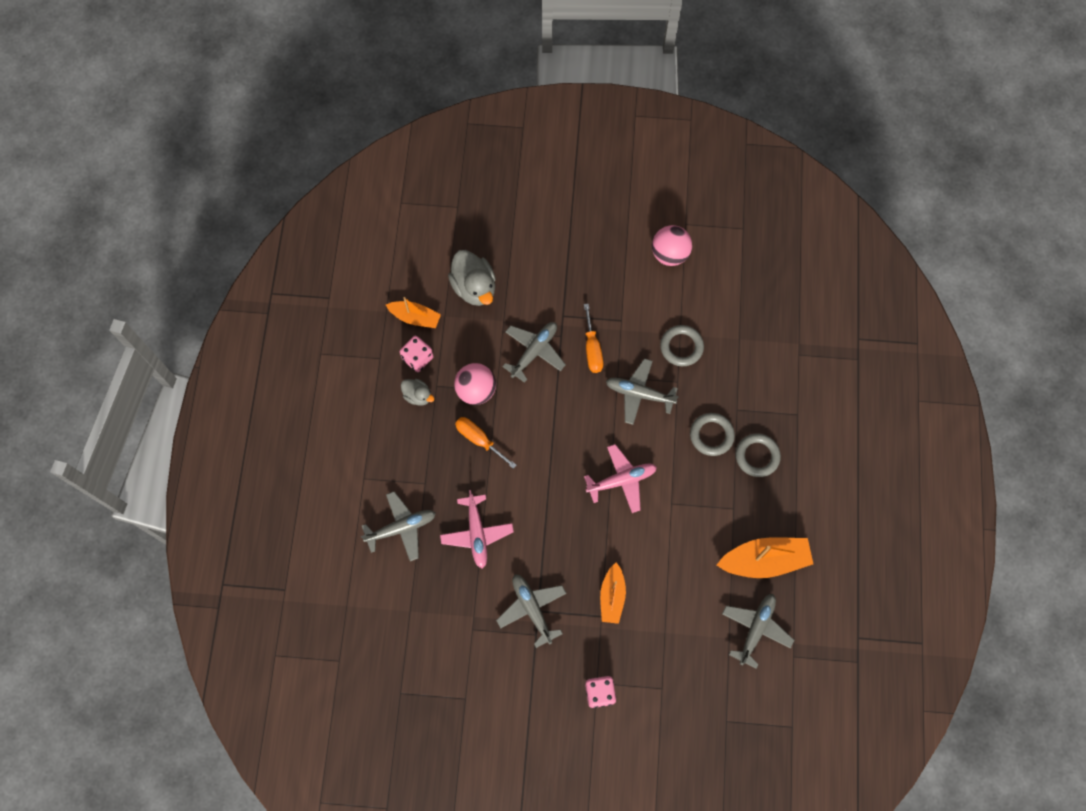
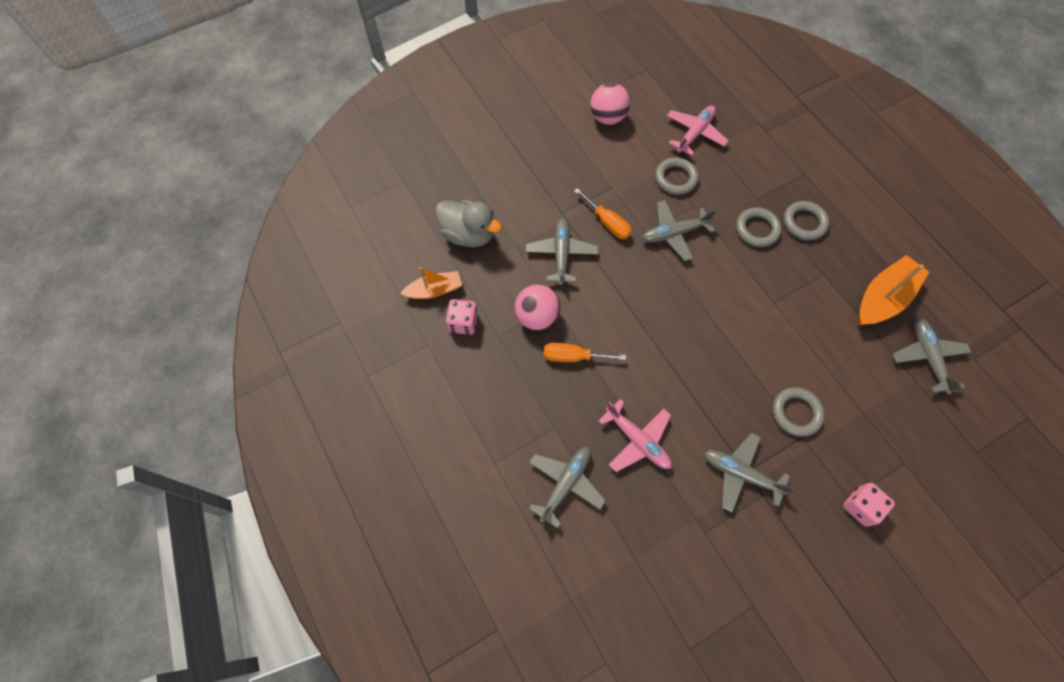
camera: 35 degrees left, 5 degrees down
(418, 396) = (488, 354): grey duck -> none
(612, 596) = (796, 413): orange boat -> grey ring
(622, 480) = (719, 310): pink plane -> pink plane (695, 133)

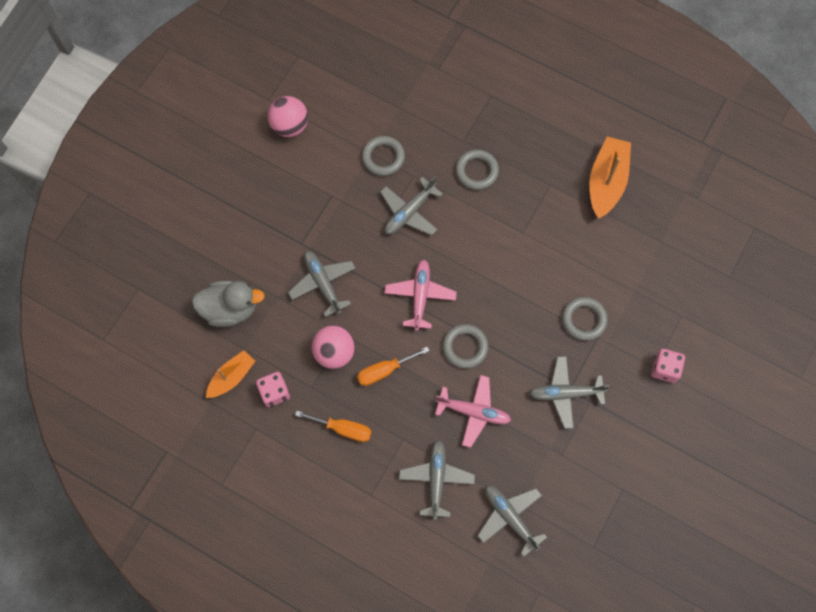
camera: 30 degrees left, 5 degrees up
(607, 223) = (346, 232): orange screwdriver -> orange screwdriver (343, 429)
(695, 133) = (377, 102): pink plane -> pink plane (420, 296)
(804, 223) = (512, 144): grey ring -> grey ring (465, 347)
(927, 357) = (662, 216): grey plane -> grey plane (509, 517)

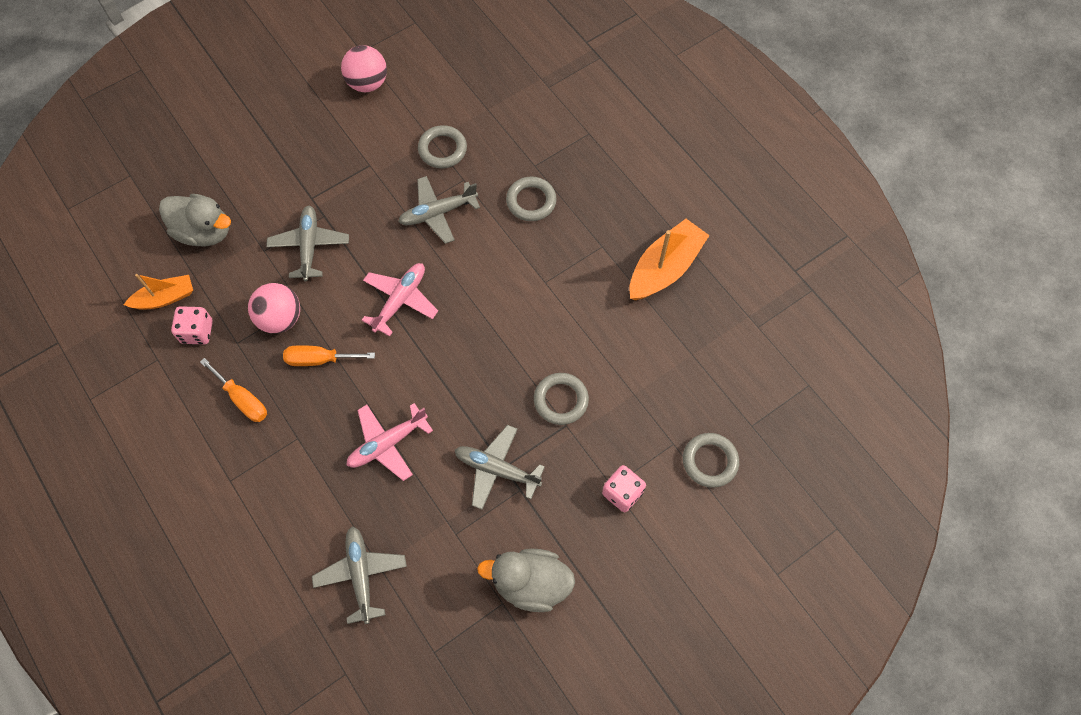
camera: 25 degrees right, 5 degrees down
(436, 479) = (307, 496): grey plane -> none
(465, 347) = (417, 372): grey ring -> grey ring (710, 461)
(474, 412) = (387, 444): pink plane -> pink plane turned 105 degrees clockwise
(635, 465) = (531, 584): none -> grey duck

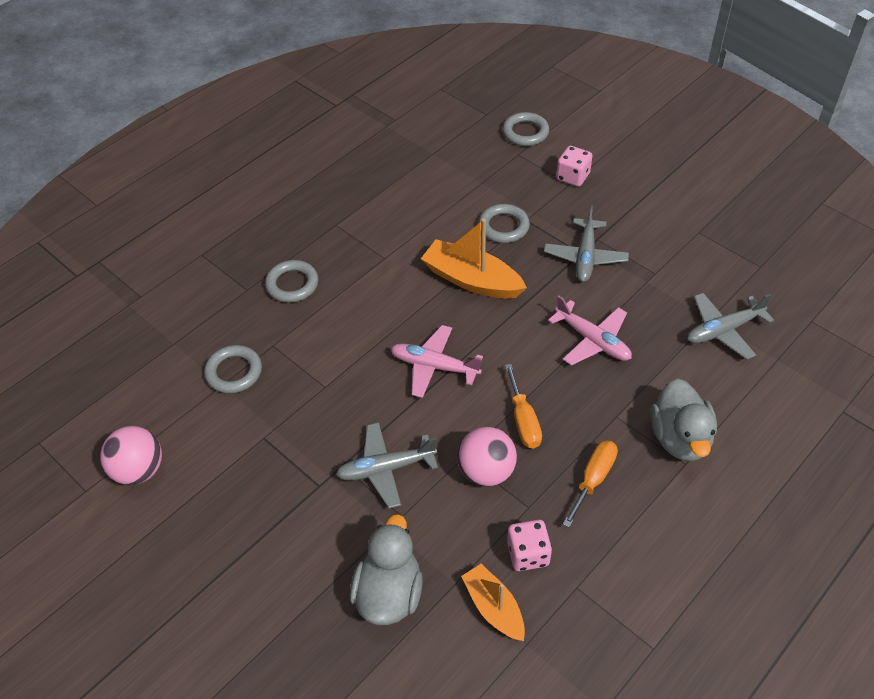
camera: 100 degrees left, 15 degrees down
(437, 213) = (320, 358): grey plane -> none
(531, 584) = (673, 218): grey duck -> grey duck (680, 438)
(665, 268) = (351, 180): orange boat -> orange boat (472, 280)

